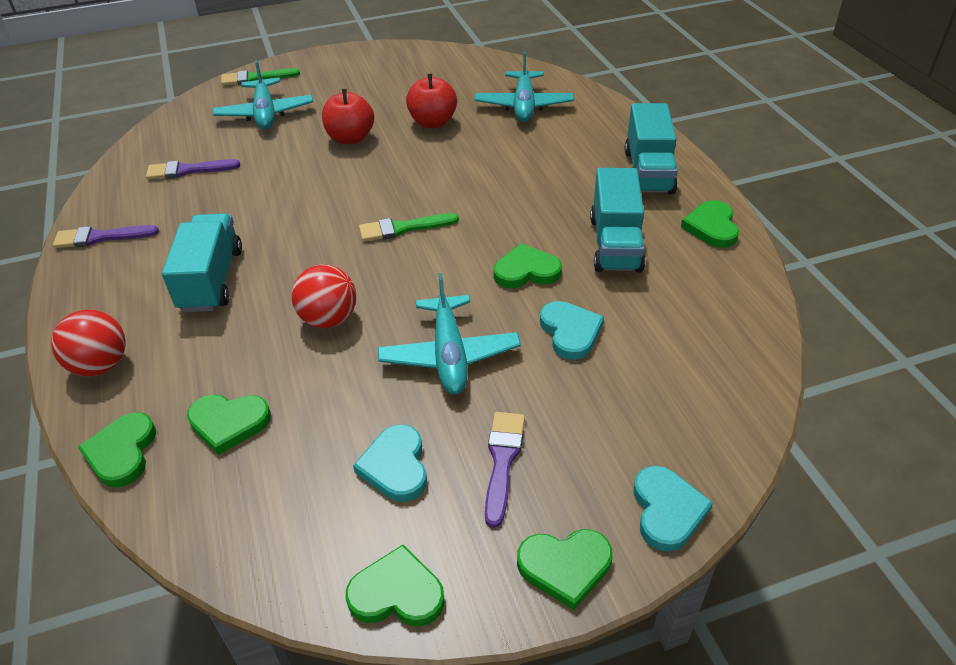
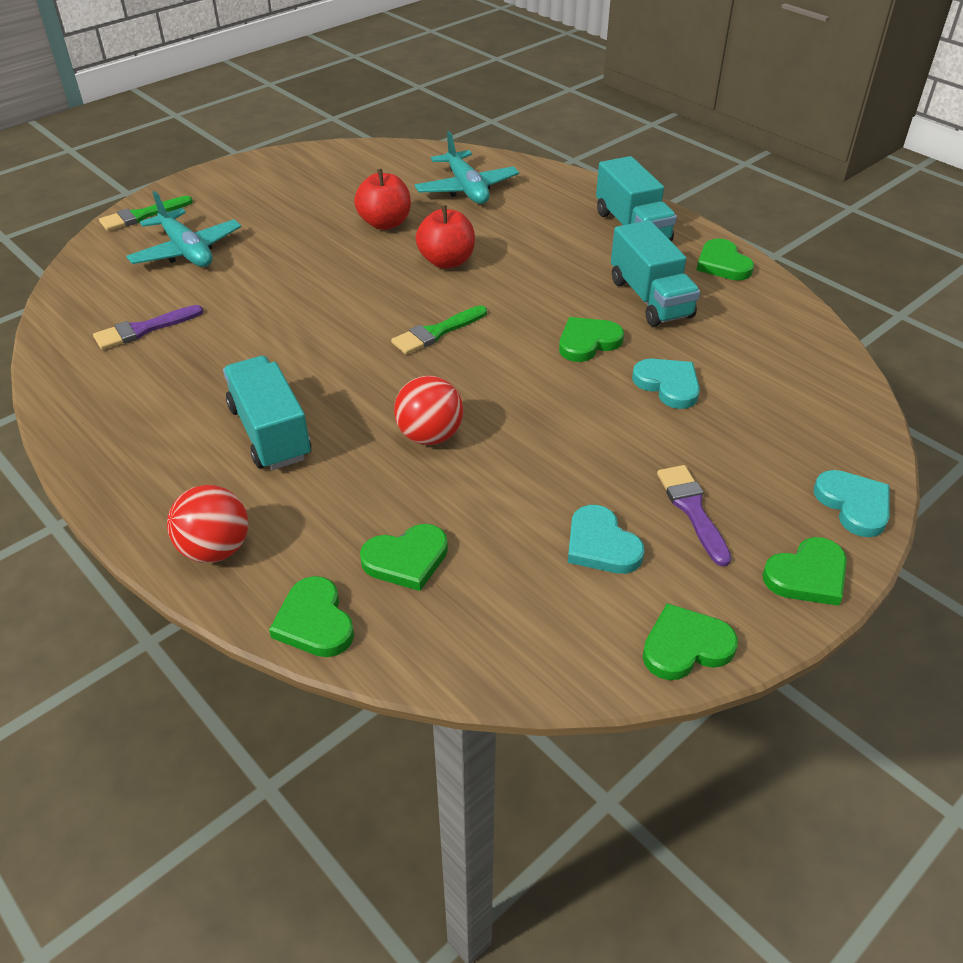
camera: 25 degrees left, 0 degrees up
(101, 237) = (97, 423): purple brush -> none
(350, 138) = (307, 257): red apple -> red apple (446, 261)
(449, 355) = (574, 435): turquoise plane -> none

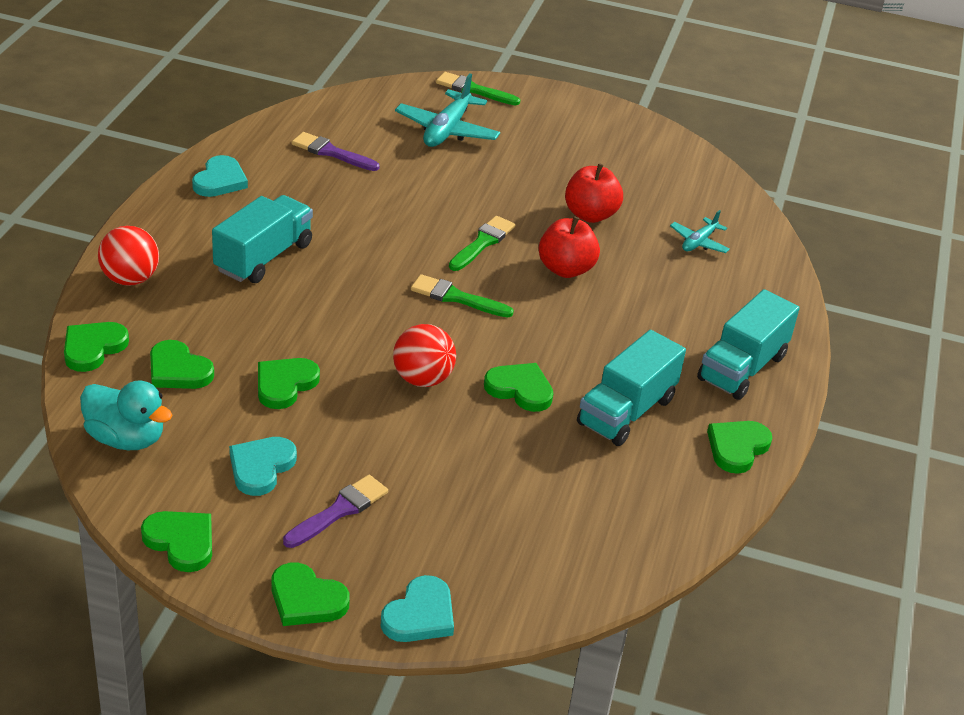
camera: 55 degrees right, 5 degrees down
(372, 290) = (482, 243): none -> green brush
(430, 436) = (321, 337): red ball -> red ball (422, 379)
(466, 189) = (699, 242): turquoise plane -> turquoise plane, size x0.56
(485, 485) = (285, 384): none -> green heart
(493, 641) = (126, 438): none -> turquoise duck
(668, 385) = (499, 456): turquoise heart -> turquoise heart (220, 180)

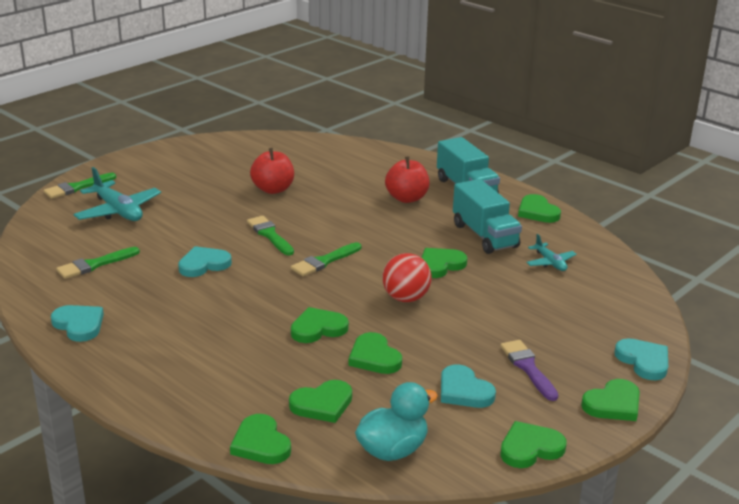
camera: 60 degrees left, 10 degrees down
(130, 279) = (179, 403): red ball -> none
(263, 257) = (207, 329): turquoise truck -> none
(314, 330) = (318, 328): none -> green heart
(331, 152) = (95, 264): purple brush -> green brush
(384, 218) = (203, 264): none -> turquoise heart
(566, 269) = (325, 214): red apple -> red apple (407, 198)
(699, 242) = (334, 164): turquoise plane -> turquoise plane (550, 262)

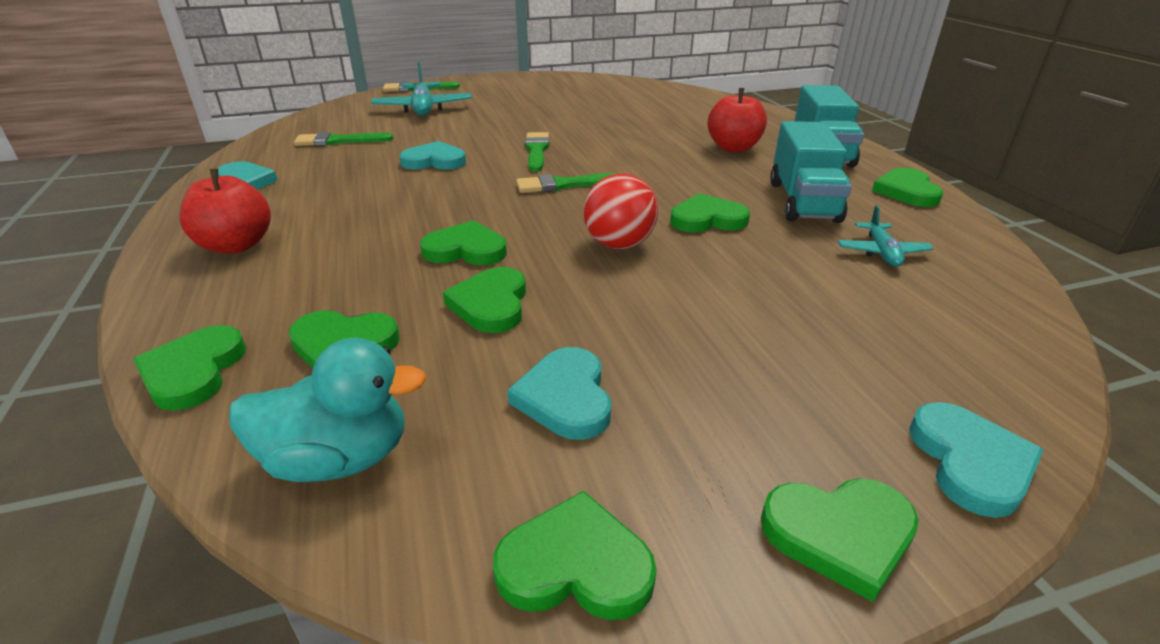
camera: 30 degrees right, 5 degrees up
(273, 189) = (590, 117): red apple -> red apple (236, 245)
(528, 368) = (714, 396): purple brush -> none

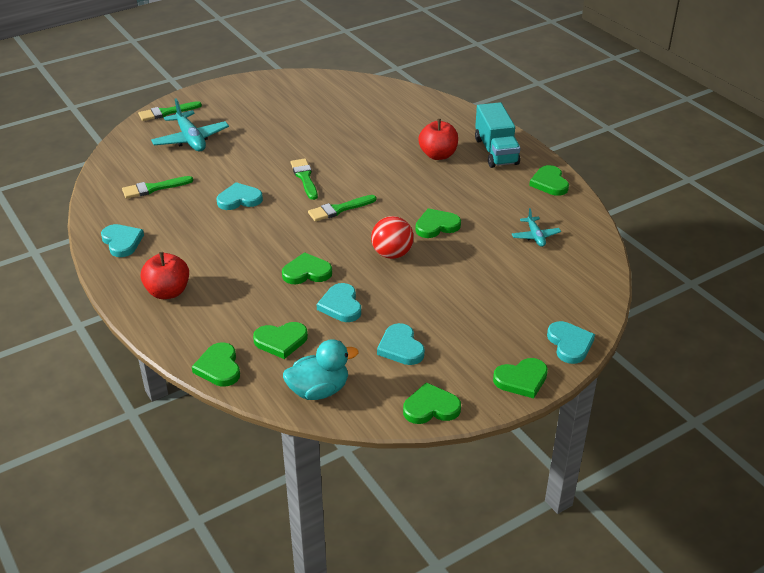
camera: 15 degrees left, 5 degrees up
(491, 304) = (341, 305): green heart -> turquoise heart
(803, 201) = (489, 201): turquoise truck -> none

